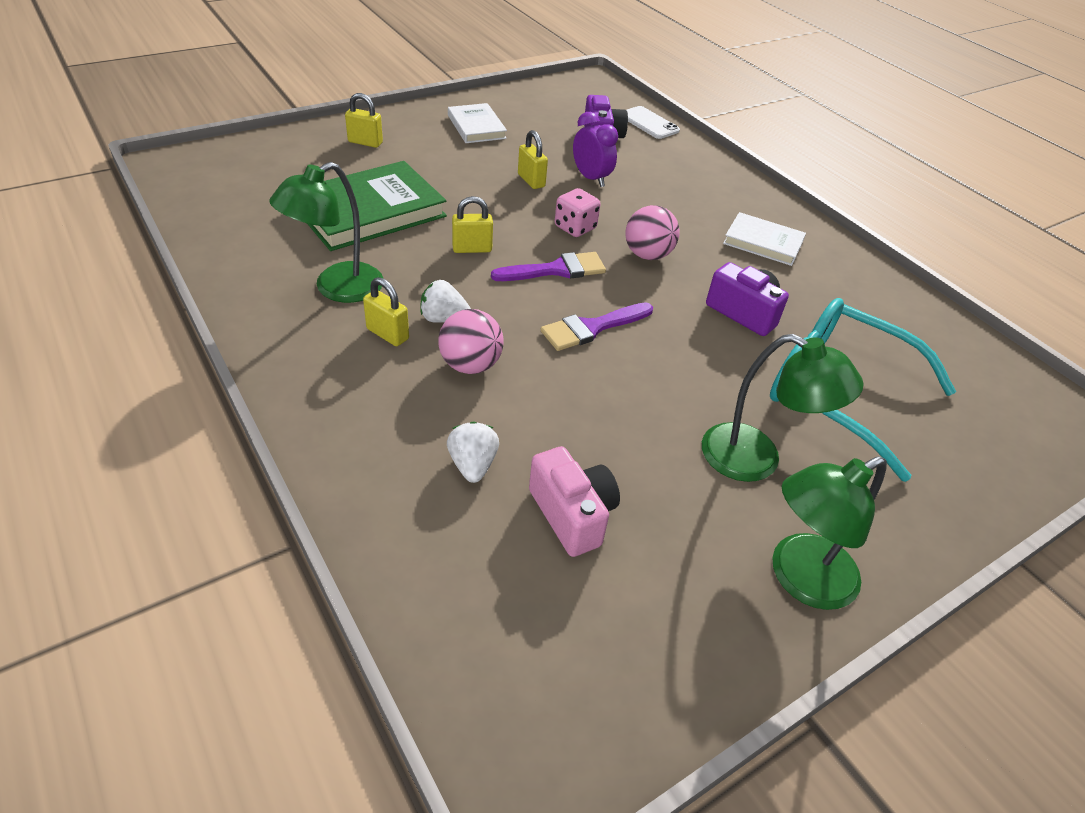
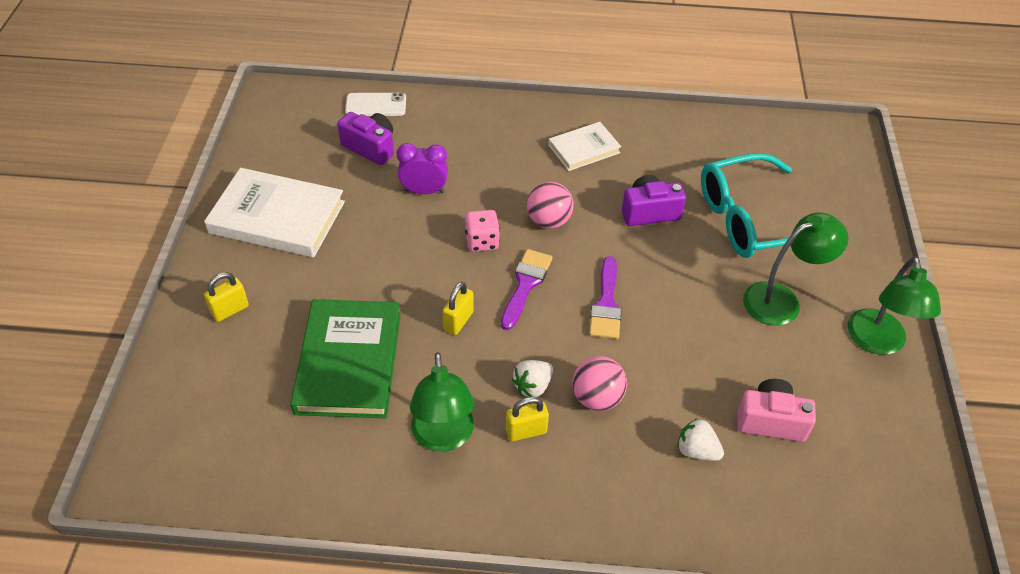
camera: 50 degrees left, 5 degrees up
(476, 127) = (277, 217): white book -> white book, size x1.76
(531, 181) = (395, 230): yellow padlock -> none

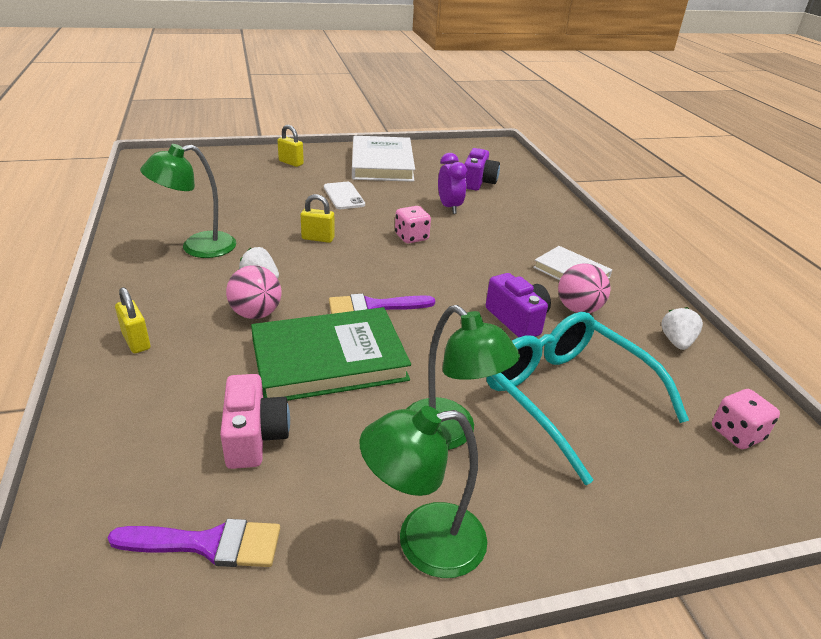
camera: 70 degrees right, 15 degrees down
(348, 362) = (260, 204): green book -> green book (329, 360)
(376, 105) = (526, 178): white phone -> white phone (344, 196)
(525, 284) = (374, 263): purple brush -> purple brush (208, 544)
(526, 431) = (210, 282): yellow padlock -> yellow padlock (136, 341)
(548, 221) = (459, 265): pink ball -> pink ball (578, 309)
(696, 450) = (203, 382): white strawberry -> white strawberry (676, 342)
(800, 151) = (737, 434): none -> pink dice

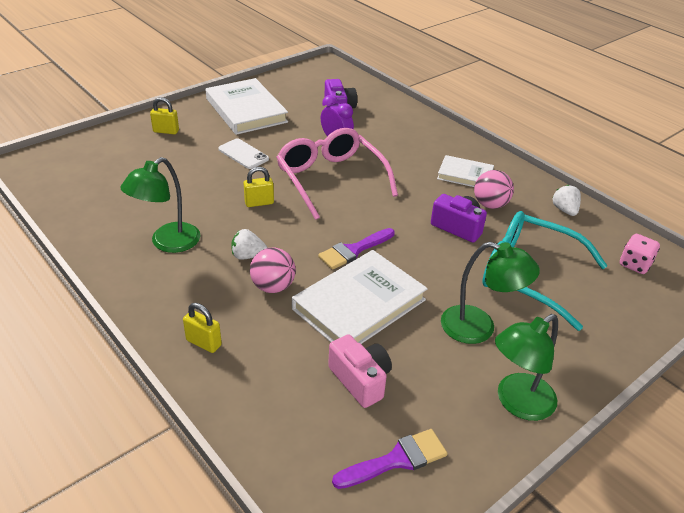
camera: 25 degrees left, 5 degrees up
(329, 360) = (359, 304): green book -> white book
(411, 237) = (330, 179): pink dice -> pink glasses

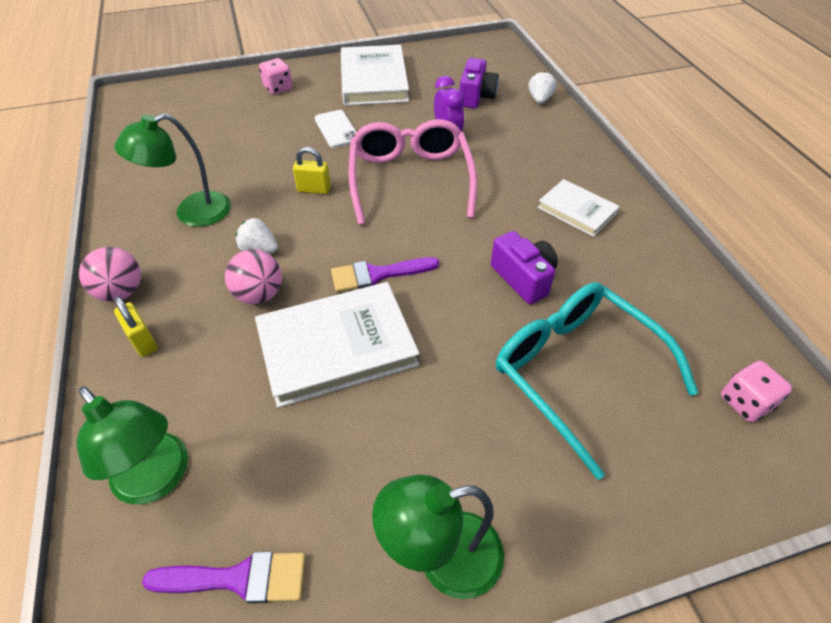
camera: 25 degrees right, 10 degrees up
(166, 131) = (278, 88): yellow padlock -> pink dice
(360, 380) = (271, 448): pink camera -> none
(479, 328) = (462, 427): green lamp -> green lamp (158, 479)
(490, 205) = (585, 258): pink ball -> pink ball (121, 292)
(564, 210) = (685, 292): white strawberry -> white strawberry (539, 99)

